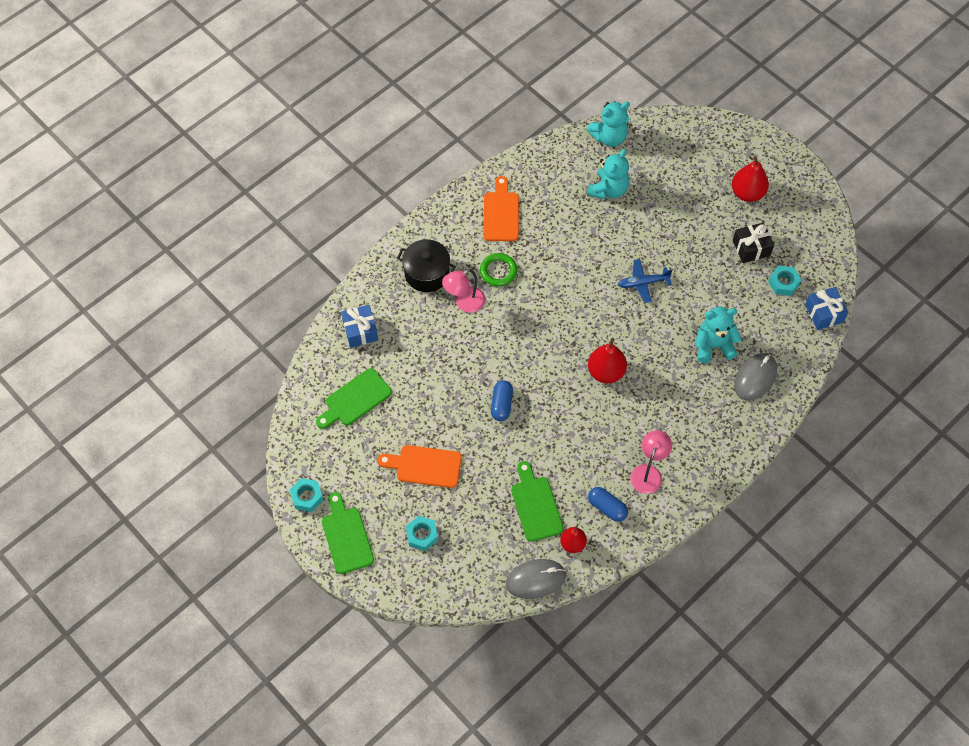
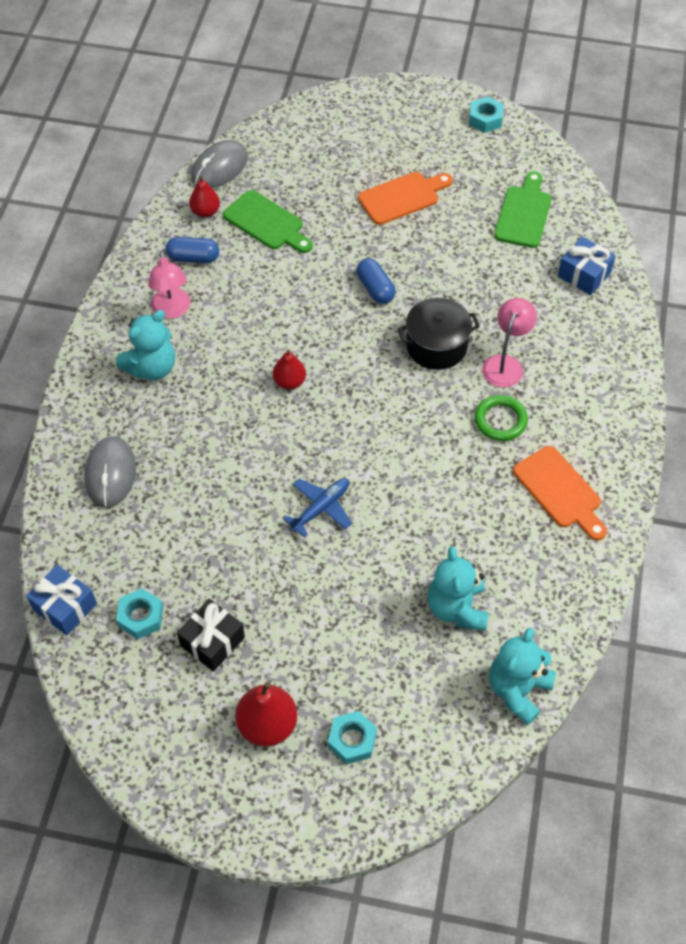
camera: 145 degrees right, 5 degrees down
(346, 536) = (420, 111): green cutting board -> none
(422, 535) = (354, 146): turquoise nut -> turquoise nut (352, 740)
(427, 273) = (575, 371): black pot -> black pot (436, 346)
(606, 372) = (289, 382): red pear -> red pear, size x0.64
(713, 346) = (184, 482): turquoise teddy bear -> turquoise teddy bear (152, 367)

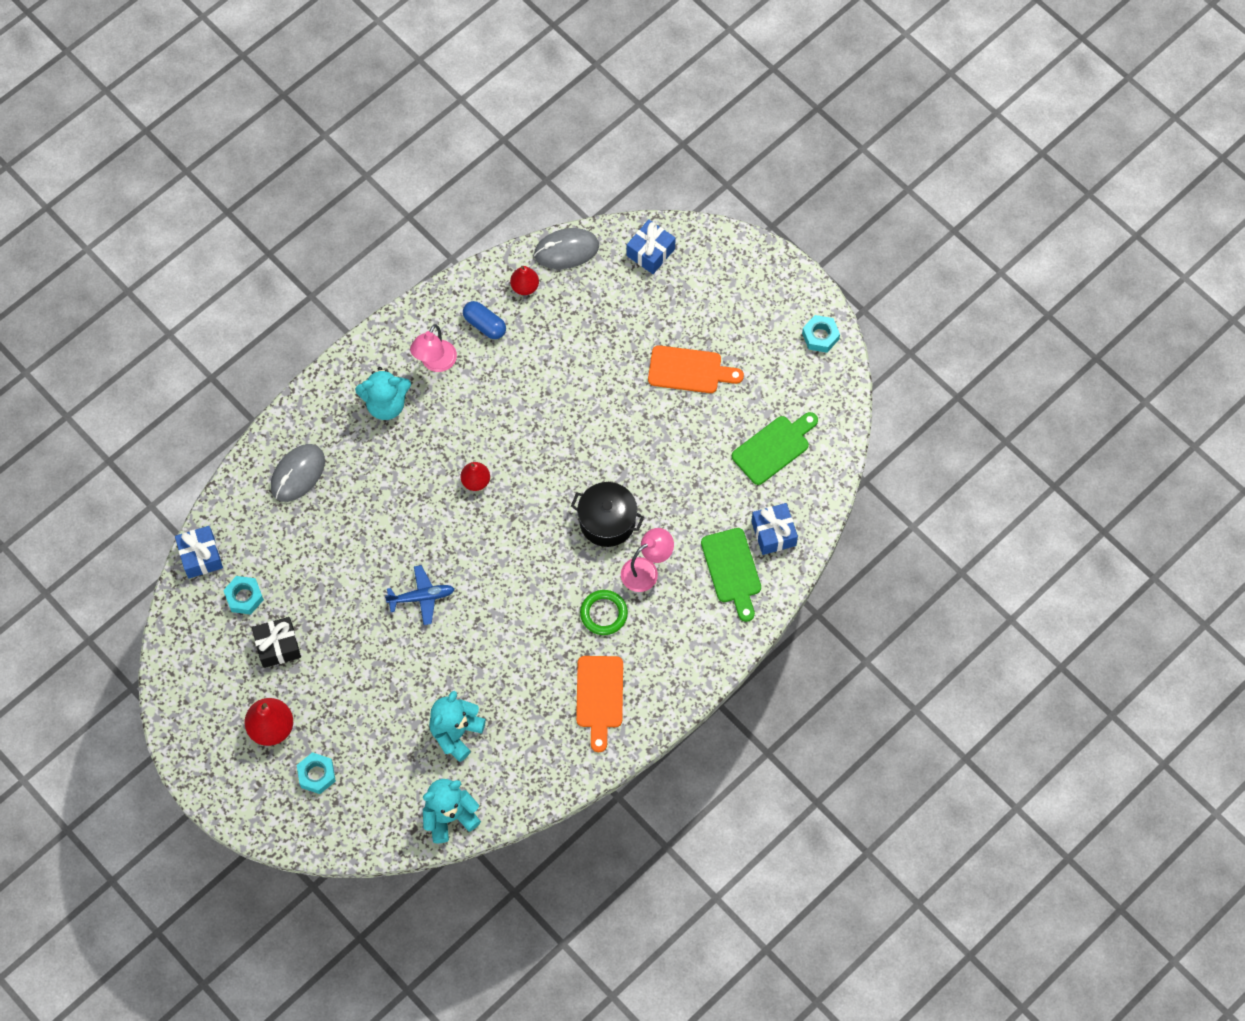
camera: 35 degrees right, 10 degrees up
(267, 223) = (564, 327): green cutting board -> green cutting board (732, 570)
(293, 133) = (650, 252): none -> blue gift
(375, 288) = (601, 441): blue capsule -> none

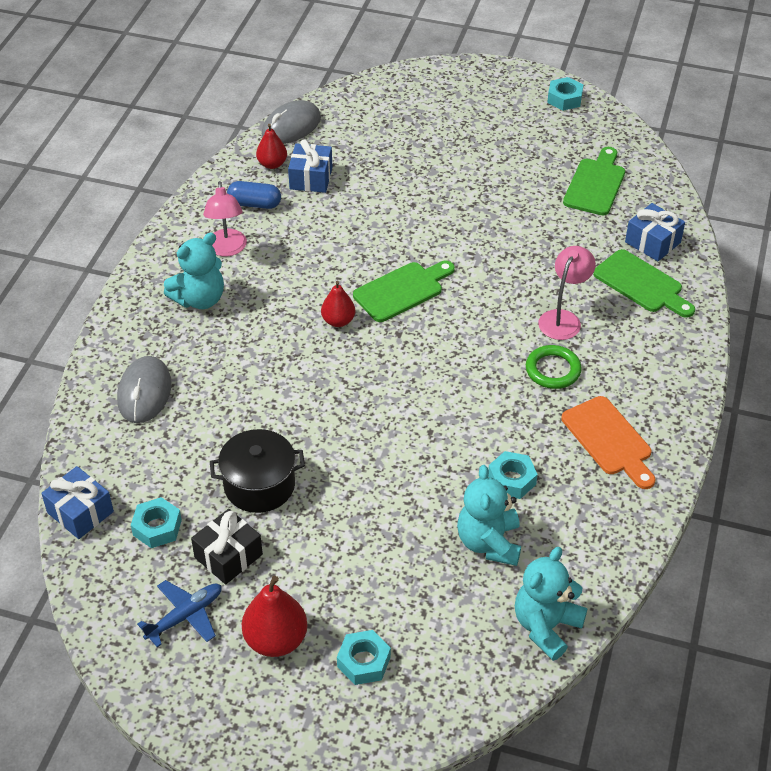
camera: 30 degrees left, 20 degrees down
(421, 597) = (356, 439): blue plane -> blue plane (185, 616)
(506, 691) = (511, 480): none -> turquoise nut
(542, 477) = (402, 290): none -> green cutting board
(607, 521) = (493, 298): black pot -> black pot (259, 485)
(650, 252) = (369, 101): blue gift -> blue gift (311, 178)
(689, 370) = (472, 162): orange cutting board -> none

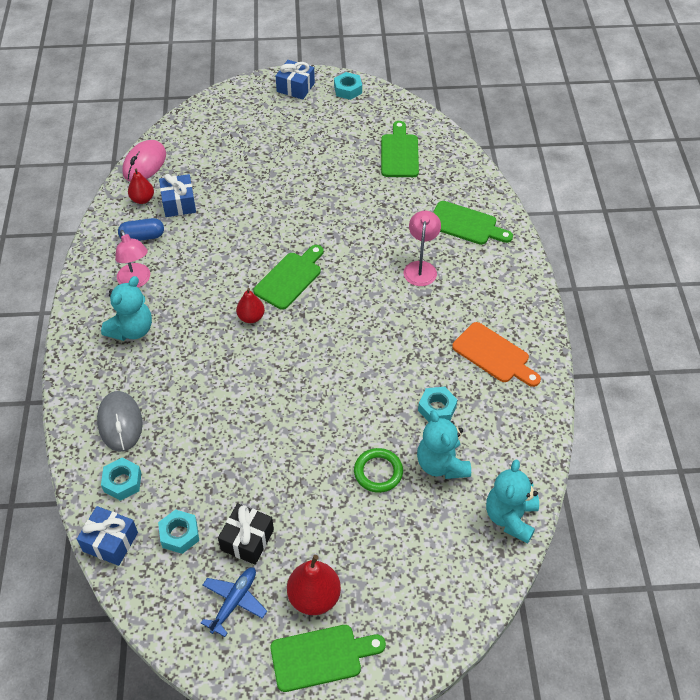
camera: 20 degrees left, 5 degrees up
(255, 705) = (321, 657): none -> green cutting board
(259, 485) = (247, 473): black pot -> none
(291, 126) = (144, 164): grey mouse -> pink mouse
(364, 662) = (389, 592): turquoise nut -> turquoise nut (122, 482)
(553, 370) = (430, 311): green ring -> green ring (378, 472)
(652, 242) = (460, 189): blue gift -> blue gift (295, 87)

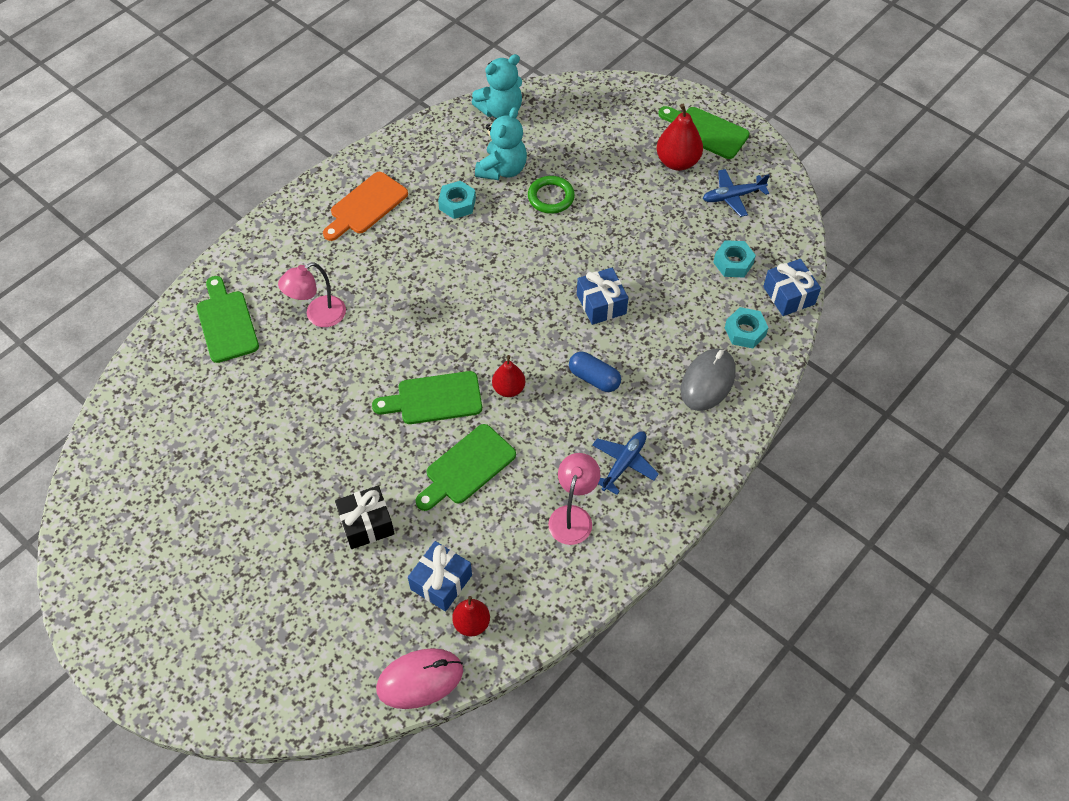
camera: 135 degrees left, 5 degrees up
(131, 330) = (623, 464): turquoise teddy bear -> blue plane
(142, 237) = (518, 568): blue capsule -> blue capsule (594, 378)
(247, 540) = (688, 224): black gift -> black gift (366, 524)
(295, 87) = (136, 648): blue gift -> blue gift (601, 304)
(348, 90) = (93, 588): turquoise nut -> none
(399, 153) = (167, 450): green cutting board -> green cutting board (467, 467)
(494, 355) = (366, 206): orange cutting board -> orange cutting board turned 135 degrees counterclockwise

